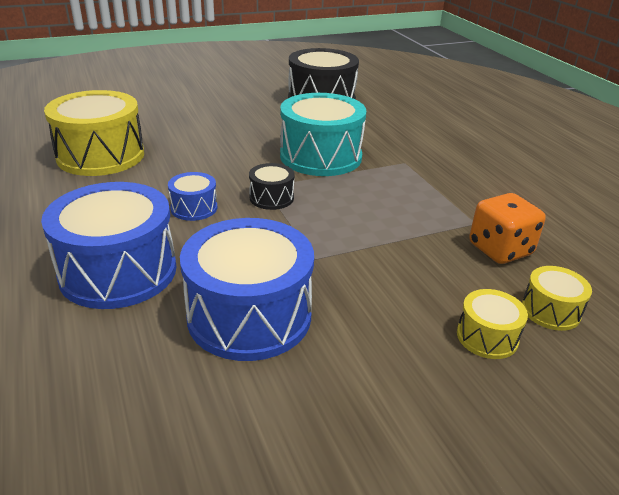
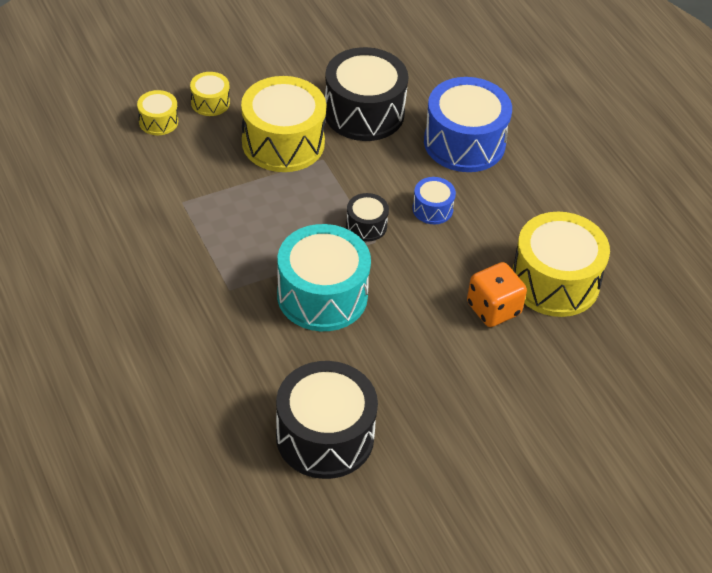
camera: 175 degrees right, 15 degrees up
(249, 315) = (364, 112): blue drum -> black drum
(368, 279) = (283, 142): none -> yellow drum
(500, 249) = (172, 173): orange dice -> orange dice (493, 309)

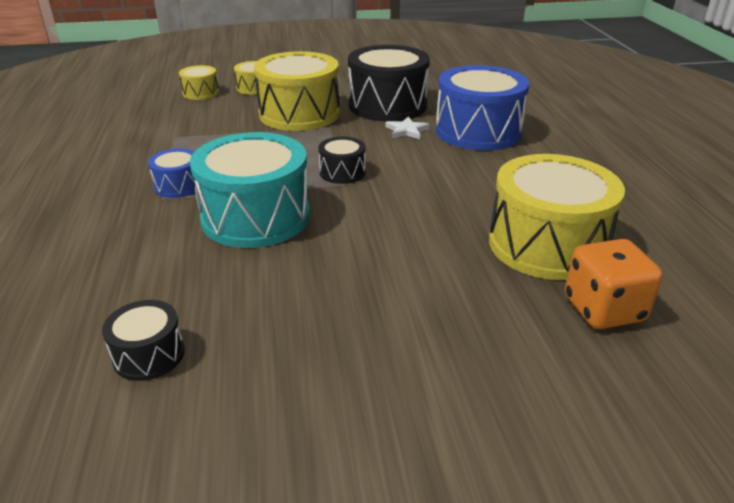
camera: 20 degrees right, 15 degrees down
(325, 436) = (149, 355): black drum -> black drum, size x0.48
(398, 153) = (406, 130): none -> white star
(432, 209) = (421, 169): blue drum -> blue drum (178, 185)
(493, 309) = (456, 258): orange dice -> orange dice (603, 309)

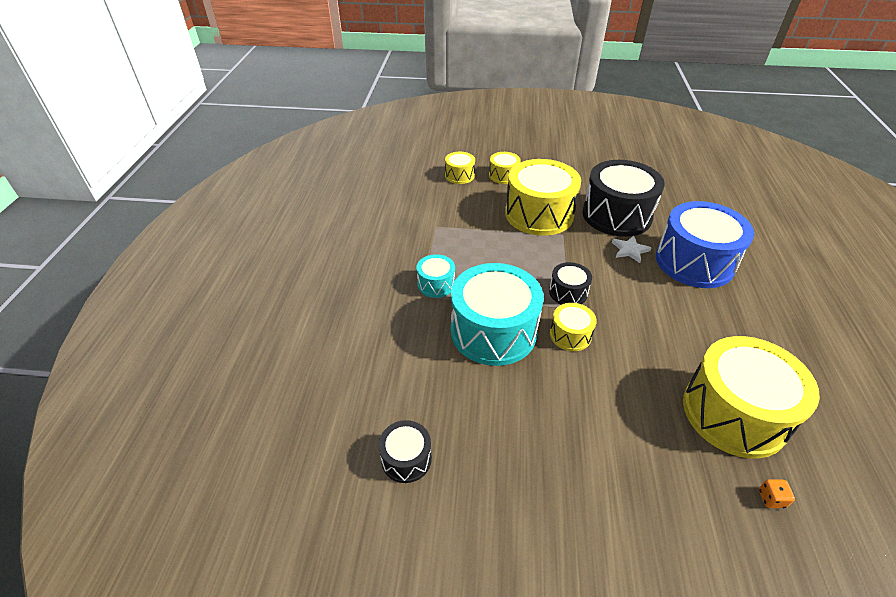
camera: 15 degrees right, 10 degrees up
(178, 185) = (436, 284): blue drum -> turquoise drum
(350, 207) = (570, 335): none -> yellow drum
(603, 309) = (771, 498): orange dice -> orange dice, size x0.40

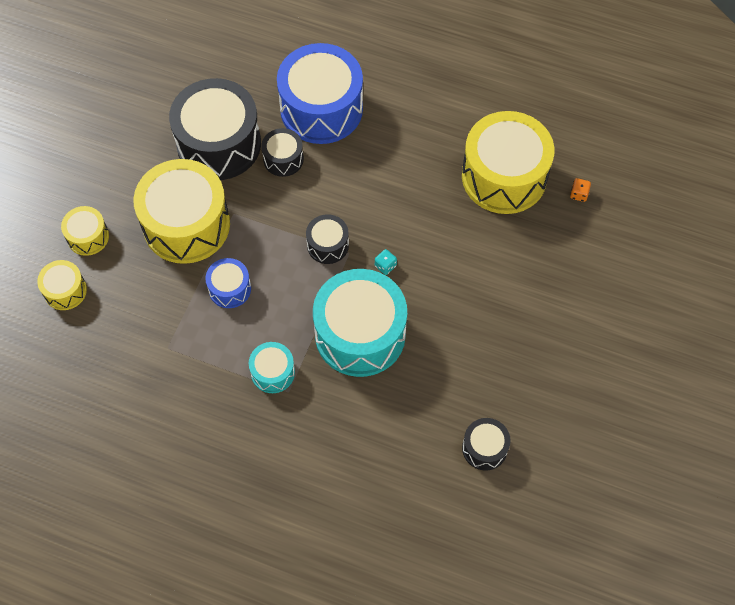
camera: 75 degrees left, 20 degrees up
(498, 246) = (230, 289): none -> blue drum
(570, 335) = (385, 266): yellow drum -> turquoise dice
(629, 250) = (283, 159): white star -> black drum

